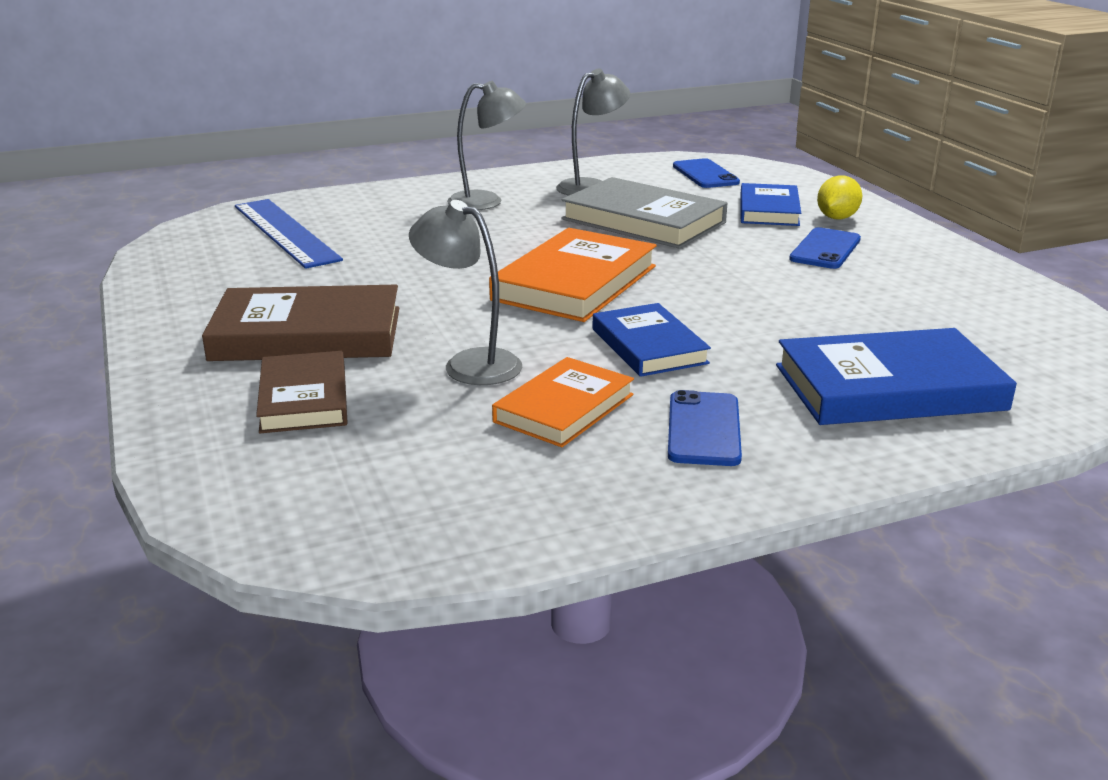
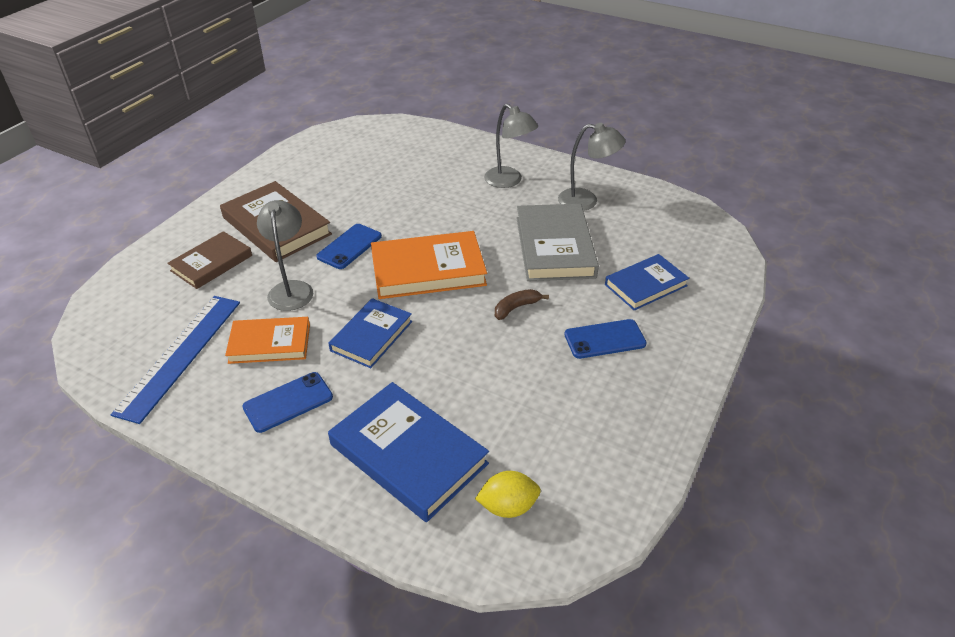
camera: 50 degrees right, 15 degrees up
(286, 232) = (385, 151): blue ruler -> blue ruler (180, 355)
(705, 174) = (676, 230): blue phone -> blue phone (349, 246)
(716, 266) = (516, 308): none -> brown banana
(837, 218) = (673, 320): yellow lemon -> yellow lemon (508, 506)

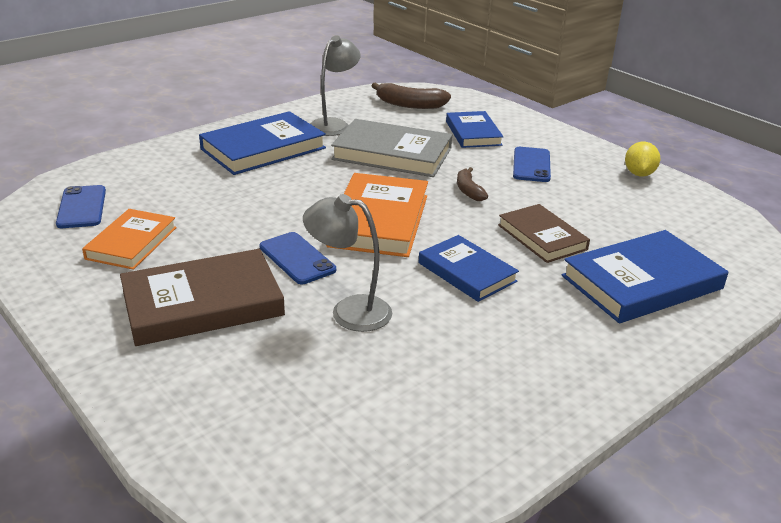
camera: 70 degrees left, 10 degrees down
(180, 355) = (428, 417): blue ruler -> none
(211, 263) = (241, 369): brown book -> brown book (542, 237)
(270, 343) = (443, 341): orange book -> orange book (132, 243)
(288, 402) = (548, 341): blue phone -> blue phone (82, 207)
(508, 506) = (709, 248): yellow lemon -> yellow lemon (639, 174)
(509, 181) = (263, 149): grey lamp -> blue book
(674, 230) = (409, 105): none -> brown banana

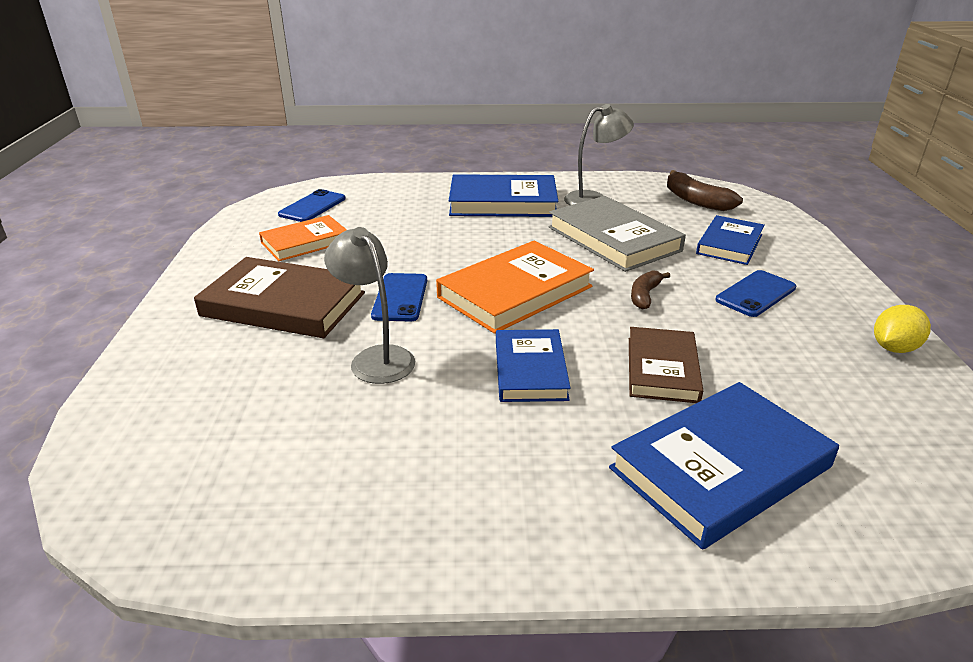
camera: 40 degrees right, 0 degrees up
(641, 282) = (720, 467): blue book -> blue book turned 45 degrees counterclockwise

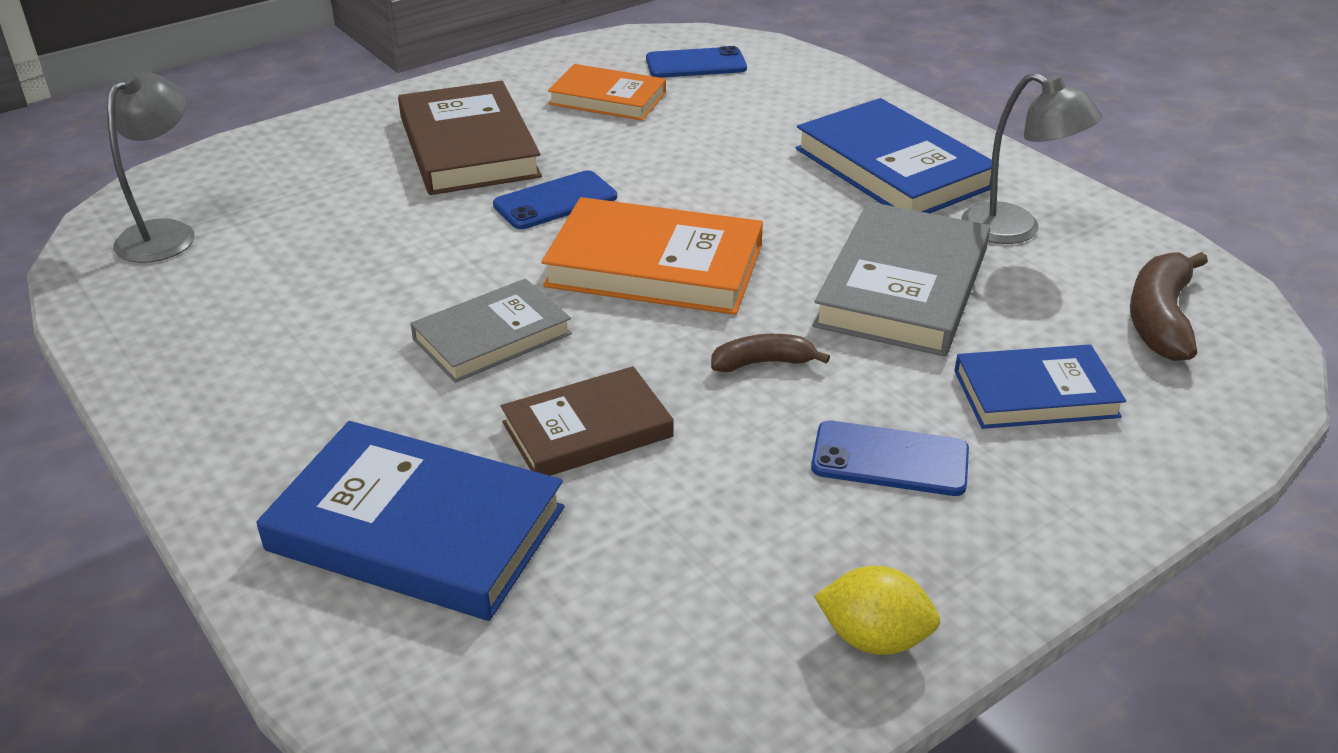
camera: 55 degrees right, 5 degrees up
(376, 358) = (423, 237): grey lamp -> grey lamp (165, 233)
(530, 370) = (492, 337): blue book -> grey book

